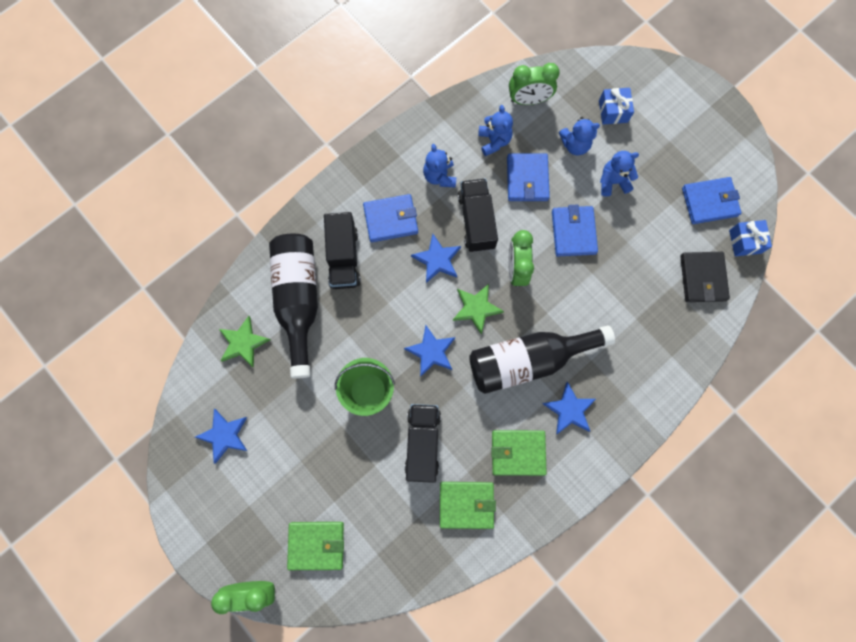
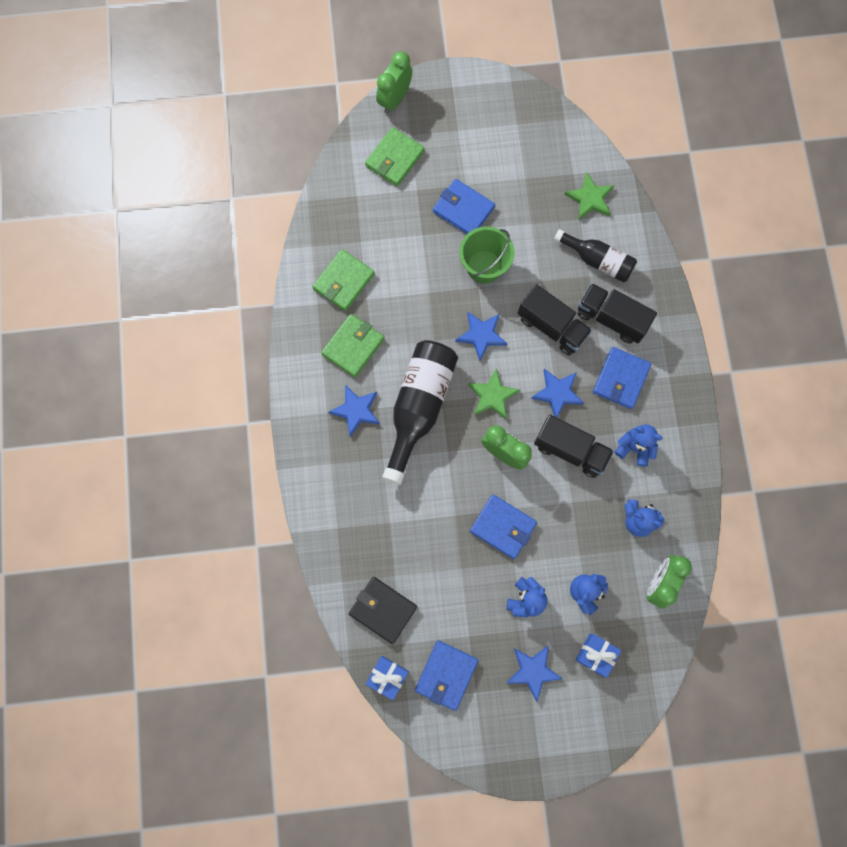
camera: 125 degrees right, 0 degrees up
(224, 435) = (524, 143): blue star -> blue star (533, 671)
(298, 300) = (598, 261): black bottle -> black bottle, size x0.61
(422, 443) = (413, 280): black truck -> black truck (551, 327)
(527, 179) = (580, 523): blue wallet -> blue wallet (463, 209)

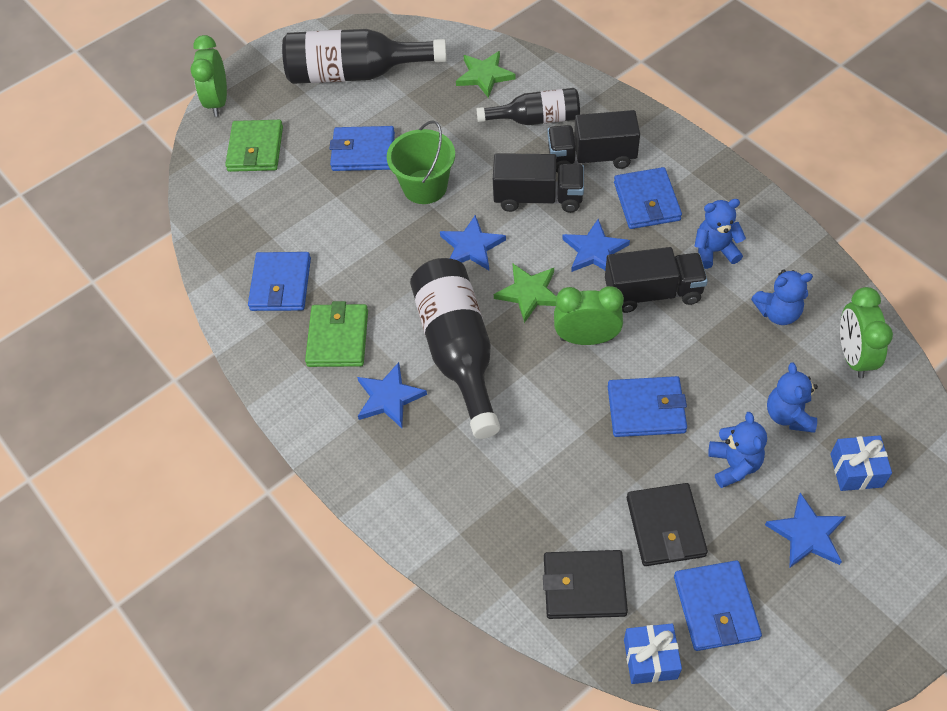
camera: 30 degrees left, 20 degrees down
(343, 281) = (281, 284): green wallet -> blue wallet
(455, 608) = (665, 527): none -> black wallet
(502, 136) = (355, 73): none -> black bottle

